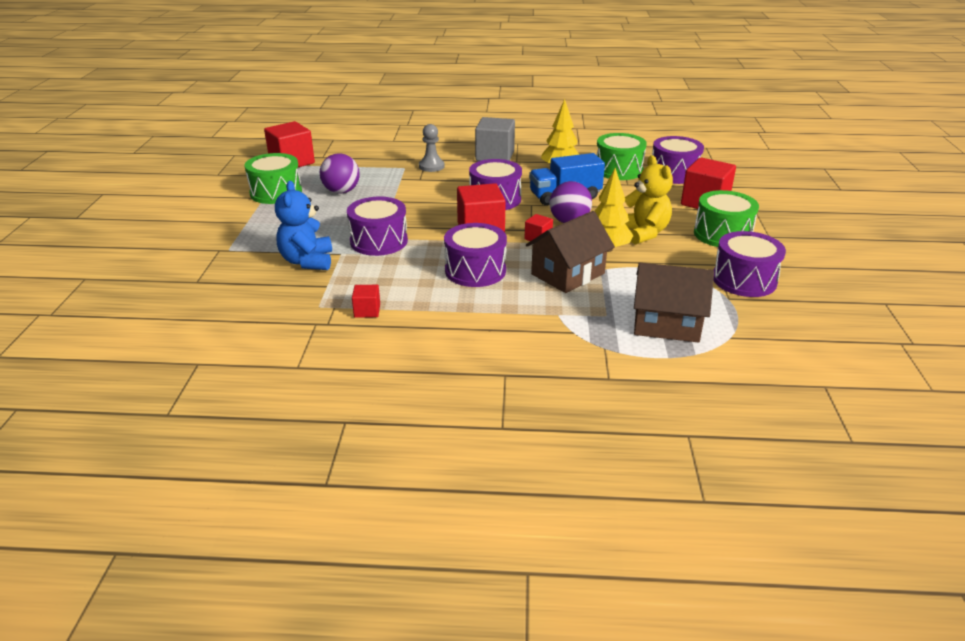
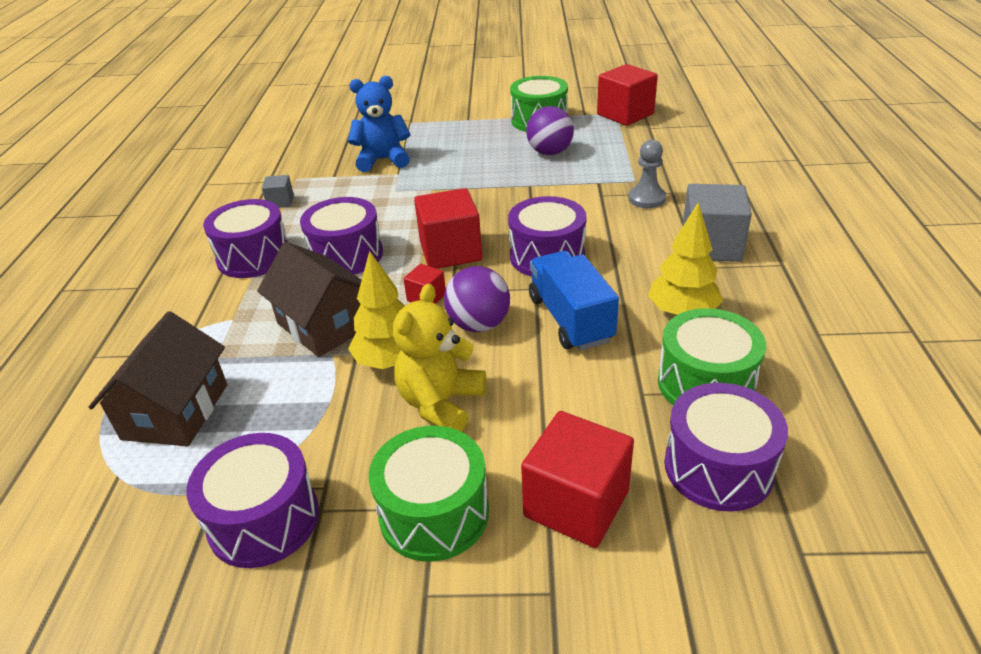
camera: 90 degrees right, 5 degrees up
(367, 311) = (280, 202): red cube -> grey cube
(379, 241) = (423, 190): purple drum -> purple drum (254, 257)
(643, 233) = (441, 403): yellow teddy bear -> yellow teddy bear turned 135 degrees clockwise

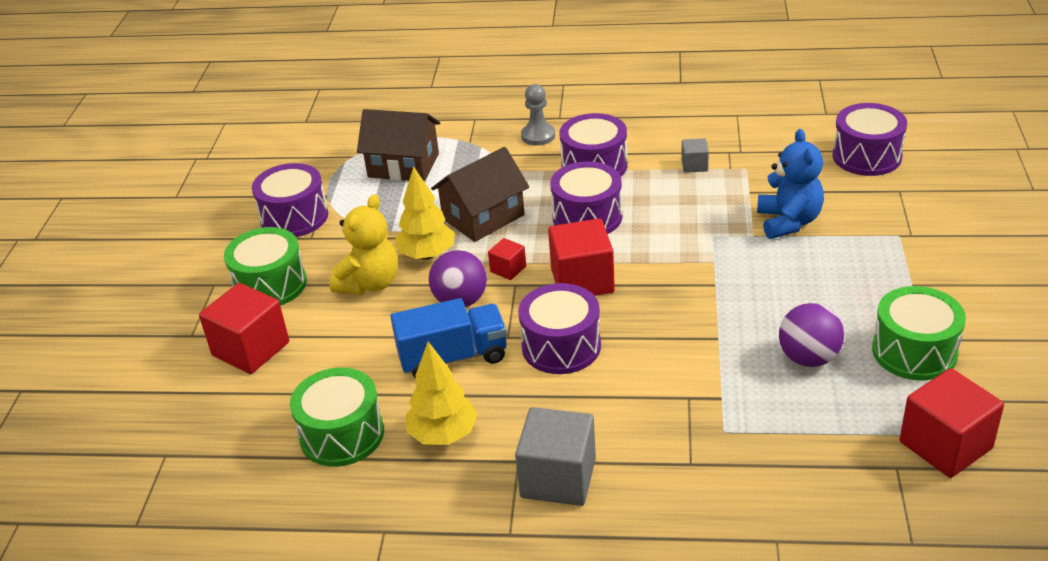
camera: 95 degrees right, 0 degrees up
(441, 403) = (370, 283): yellow teddy bear -> yellow teddy bear turned 90 degrees clockwise
(646, 199) = (675, 437): grey pawn -> grey pawn (538, 136)
(718, 467) = (252, 426): purple drum -> purple drum (866, 156)

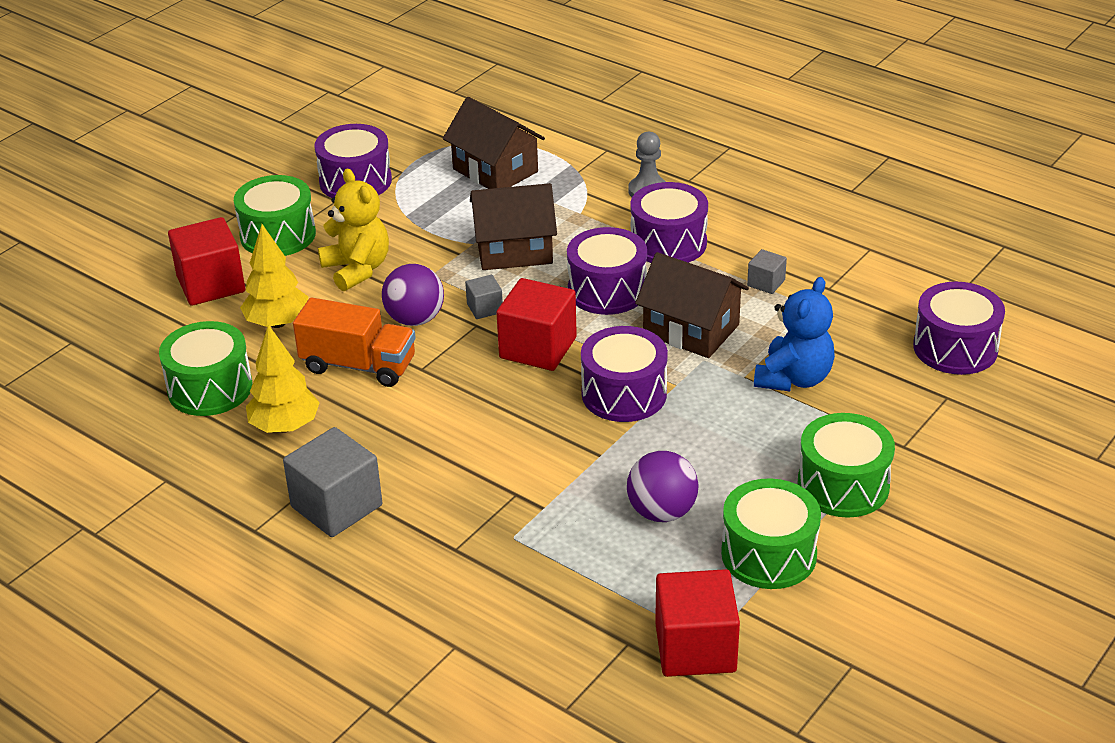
camera: 30 degrees right, 0 degrees up
(370, 283) = (357, 269): yellow teddy bear -> yellow teddy bear turned 90 degrees counterclockwise
(427, 255) = (430, 264): yellow tree -> yellow tree (277, 323)
(453, 357) = (358, 365): blue truck -> orange truck
(508, 269) = (485, 308): red cube -> grey cube
(561, 346) = (456, 398): purple drum -> purple drum (624, 394)
(679, 219) = (691, 329): none -> brown house
(905, 279) = (843, 485): none -> green drum

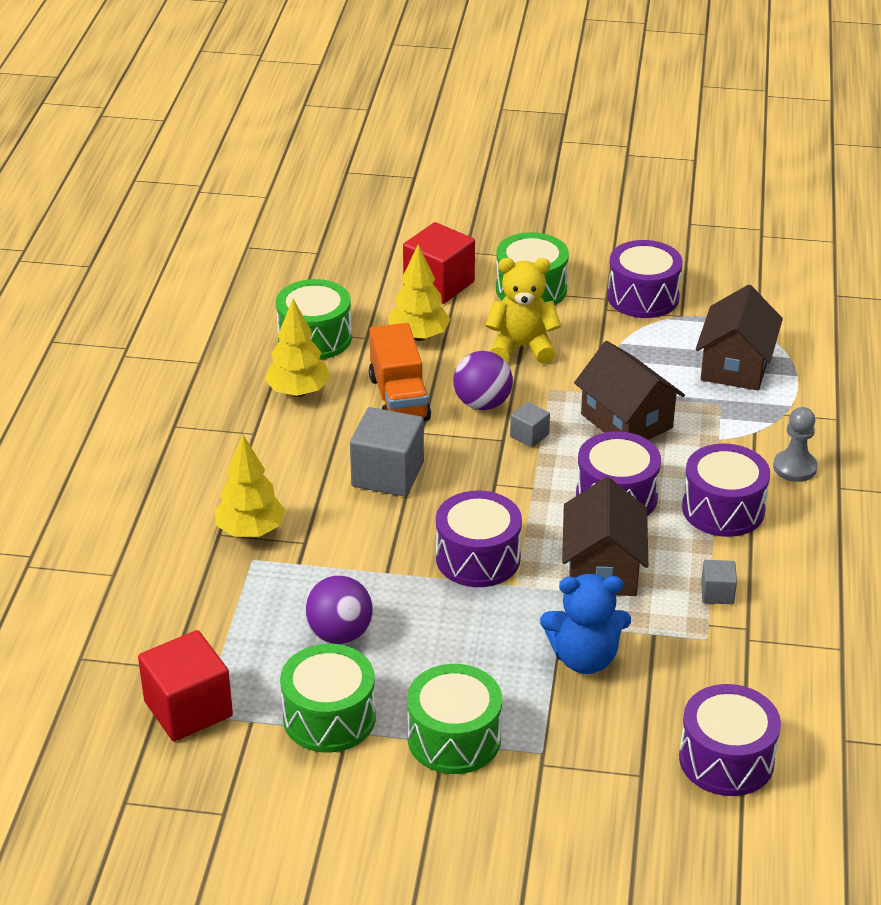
camera: 60 degrees right, 0 degrees up
(336, 506) = (226, 454): grey cube -> grey cube (387, 474)
(357, 269) = (522, 347): yellow teddy bear -> yellow teddy bear turned 120 degrees counterclockwise
(469, 525) = (250, 531): none -> yellow tree
(538, 348) = (500, 485): red cube -> none

